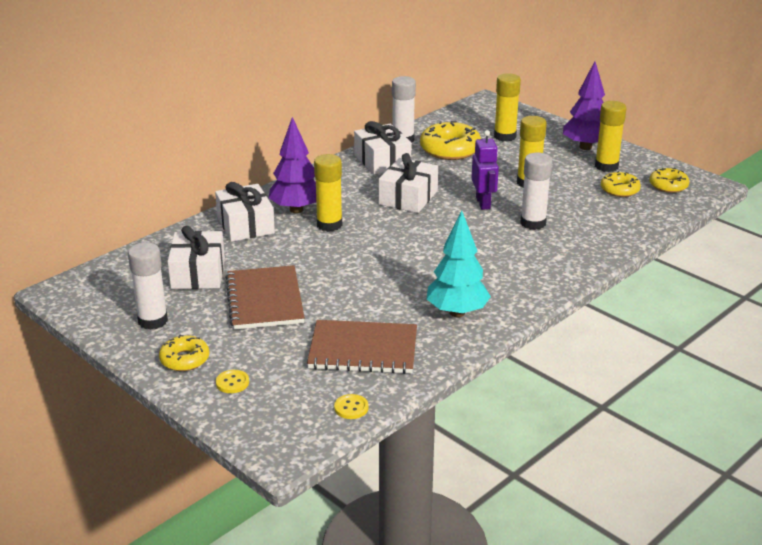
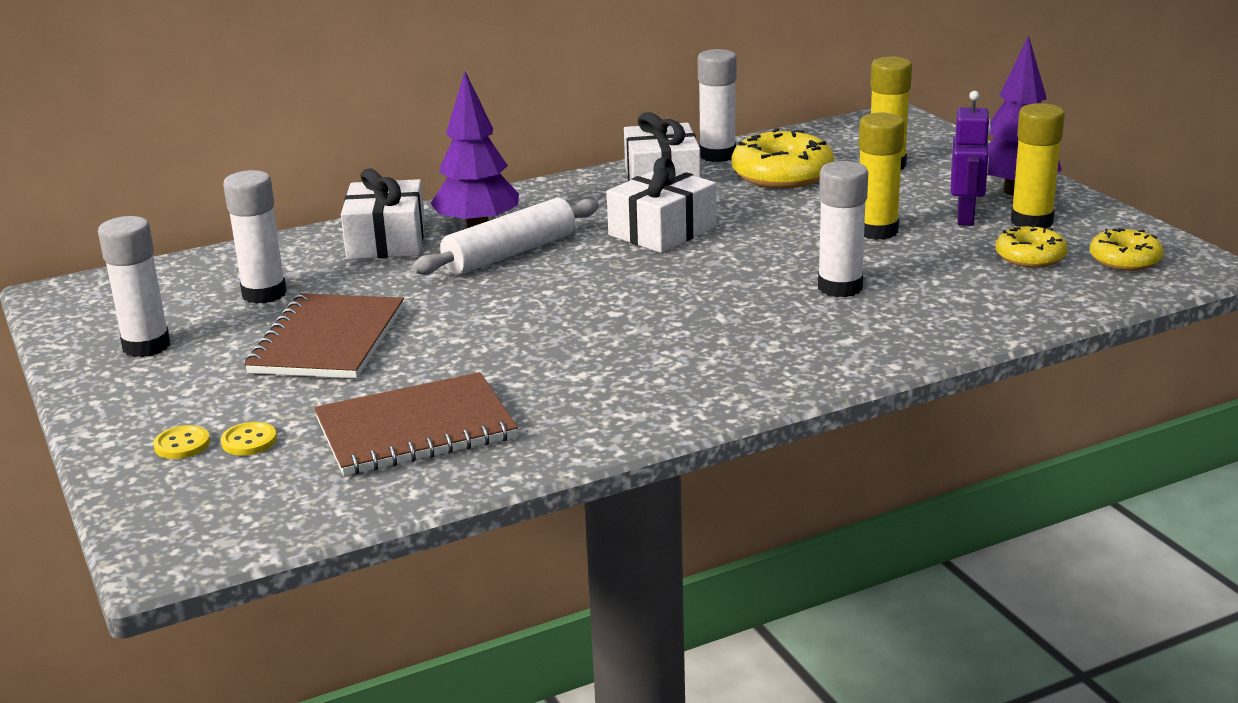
camera: 20 degrees right, 5 degrees down
(184, 359) = (144, 403): yellow donut -> none
(198, 273) = (264, 294): white gift -> white glue stick
(329, 225) = (510, 254): yellow glue stick -> white rolling pin
(351, 408) = (326, 509): yellow button -> yellow button (249, 441)
(363, 350) = (415, 429): brown notebook -> brown notebook turned 45 degrees counterclockwise
(457, 312) = (610, 398): turquoise tree -> none
(483, 203) = (778, 251): purple robot -> purple robot (966, 217)

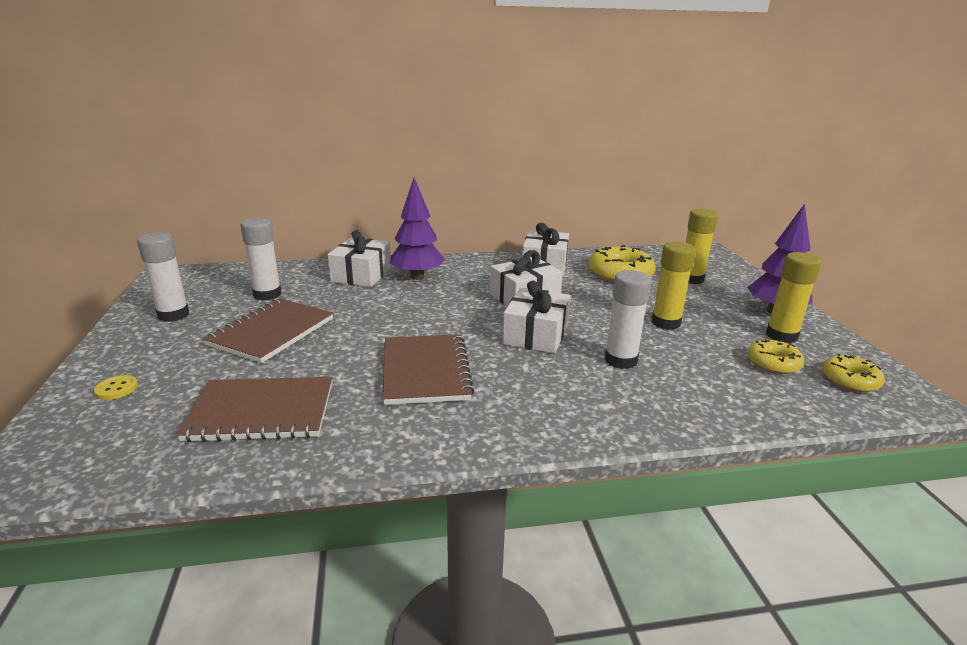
camera: 15 degrees right, 0 degrees up
(249, 441) = (156, 396): yellow button -> none
(510, 254) = (423, 295): white rolling pin -> none
(593, 346) = (426, 371): none -> brown notebook
(710, 277) = (536, 334): none -> white gift
(717, 155) = (586, 256): white glue stick -> none
(966, 217) = (733, 324): purple robot -> none

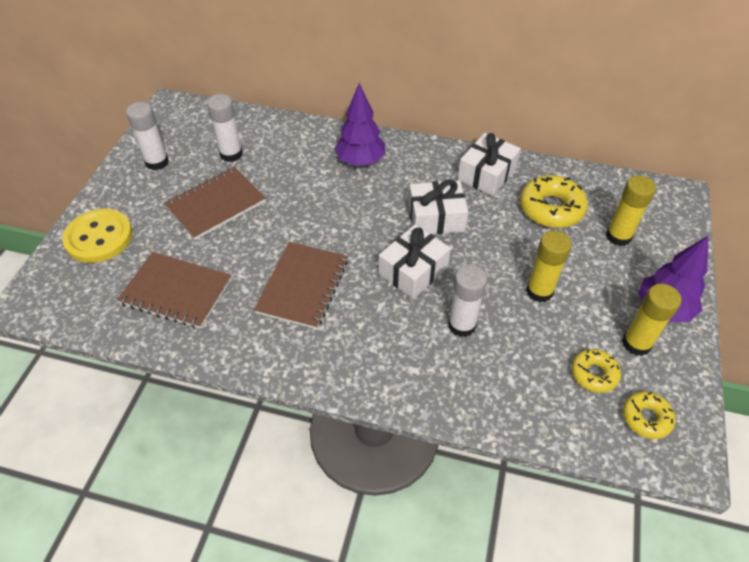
camera: 25 degrees right, 25 degrees up
(116, 389) = (99, 237): yellow button -> yellow button, size x2.48
(361, 275) = (315, 145): white gift -> none

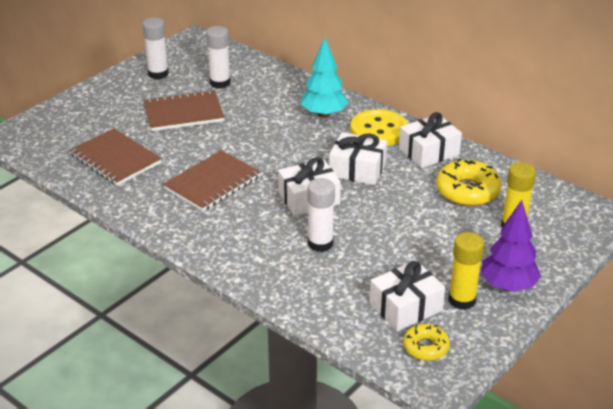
camera: 25 degrees right, 15 degrees down
(99, 237) = (83, 111): yellow button -> yellow button (379, 130)
(360, 161) = (323, 114): purple tree -> turquoise tree
(539, 291) = (406, 242): yellow glue stick -> none
(594, 374) = (405, 307): yellow donut -> white gift

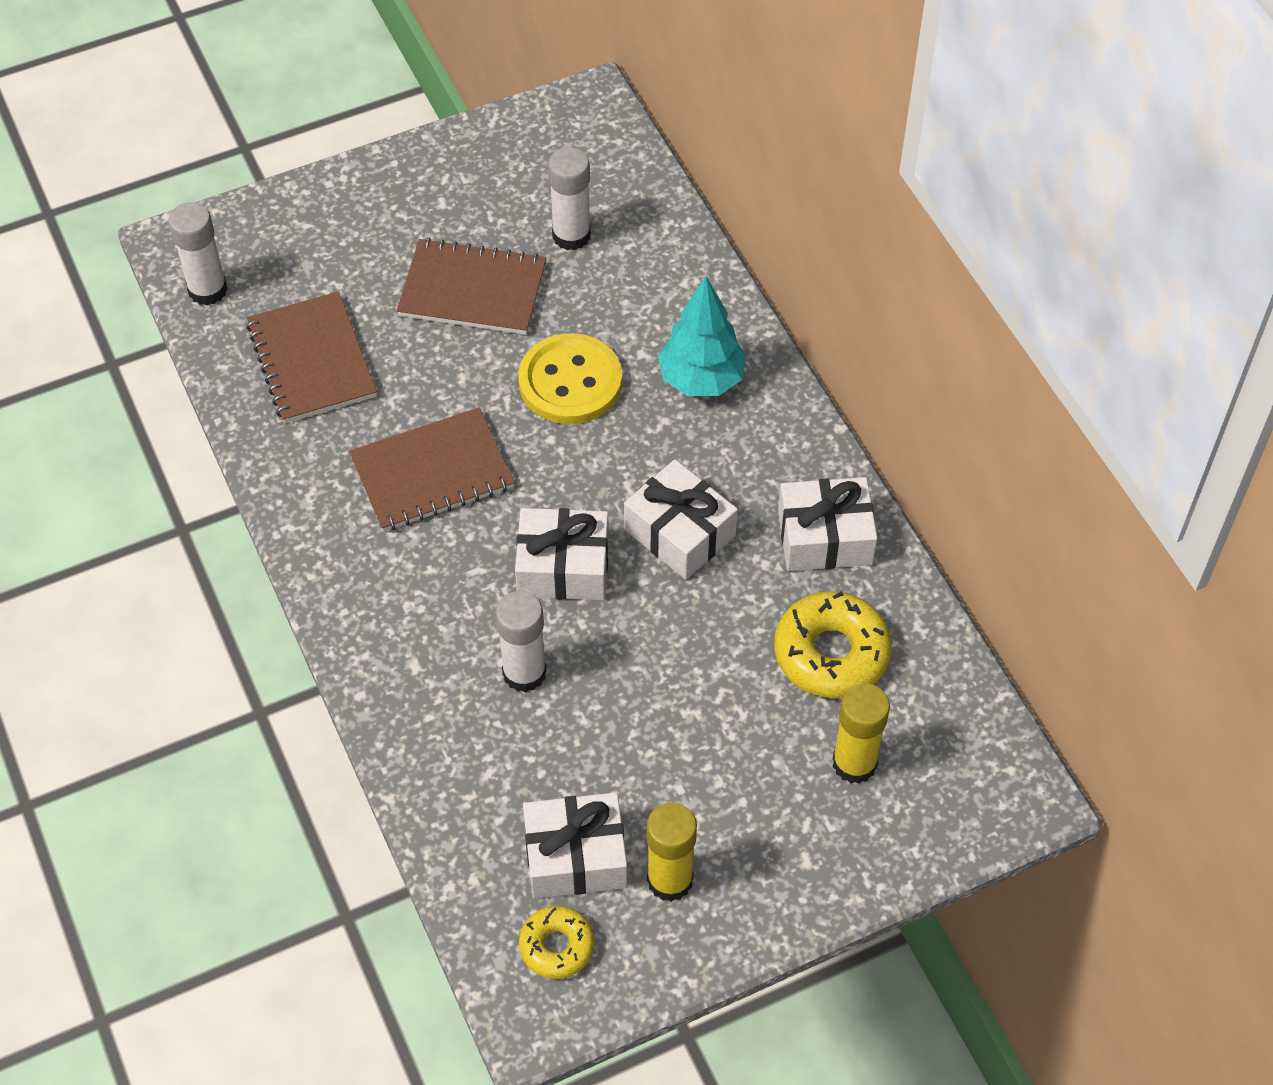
camera: 25 degrees right, 20 degrees up
(158, 74) = (481, 175): white glue stick -> white glue stick (207, 290)
(379, 130) = (772, 453): yellow button -> yellow button (570, 382)
(508, 286) = (760, 882): purple tree -> none

